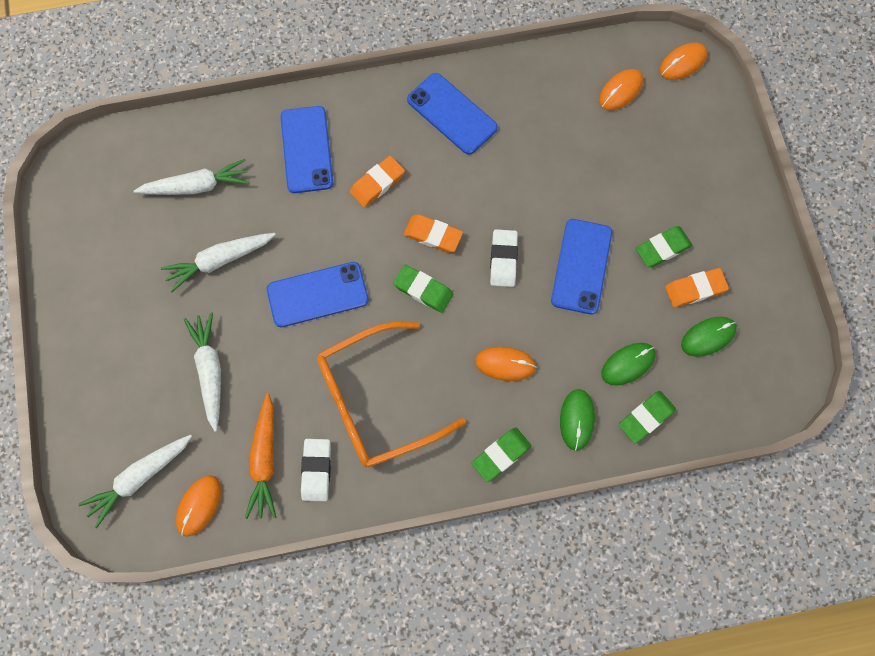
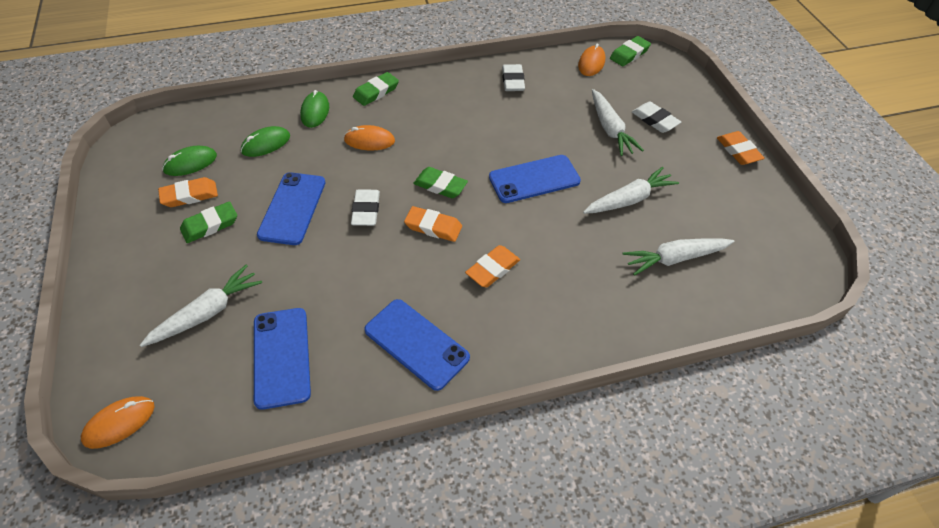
camera: 175 degrees right, 20 degrees down
(68, 327) = (738, 151): none -> orange eraser
(140, 478) = (638, 74): white carrot -> white carrot (207, 313)
(149, 384) = (655, 120): none -> white eraser
(265, 460) = (552, 85): orange carrot -> none
(307, 149) = (573, 298): blue phone -> blue phone (281, 357)
(376, 401) = (474, 116): orange glasses -> none
(620, 91) = (210, 381): orange mouse -> none
(646, 417) = (259, 114): green eraser -> green eraser (629, 54)

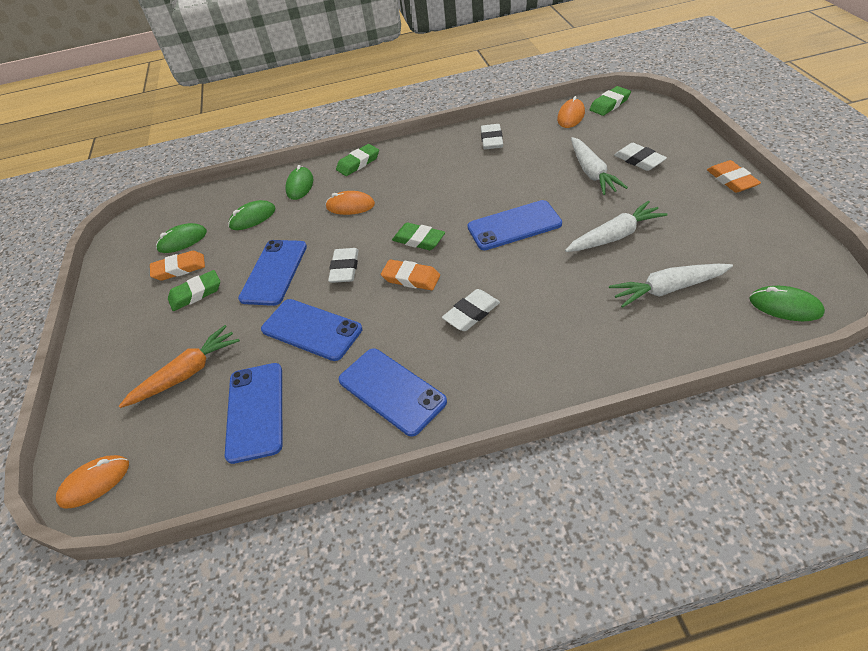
camera: 10 degrees right, 5 degrees down
(207, 313) = (187, 373): white carrot -> orange carrot
(334, 274) = (311, 329): none -> blue phone
(492, 269) = (471, 313): orange eraser -> white eraser
(776, 284) = (785, 306): none -> green mouse

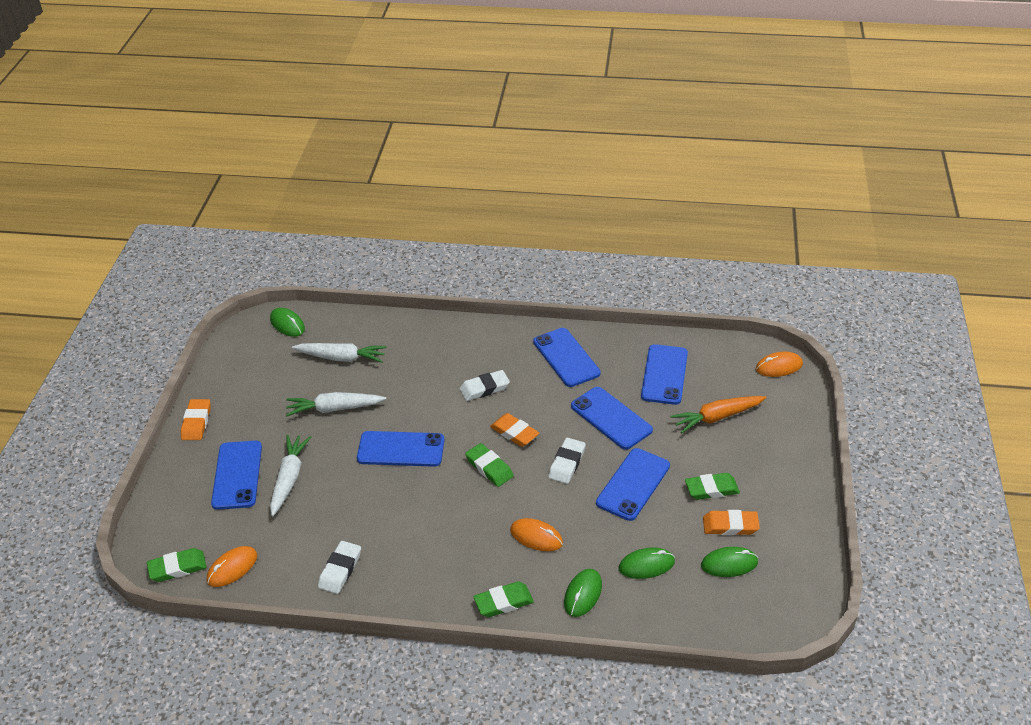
camera: 165 degrees left, 5 degrees down
(639, 160) = (237, 475): white eraser -> blue phone

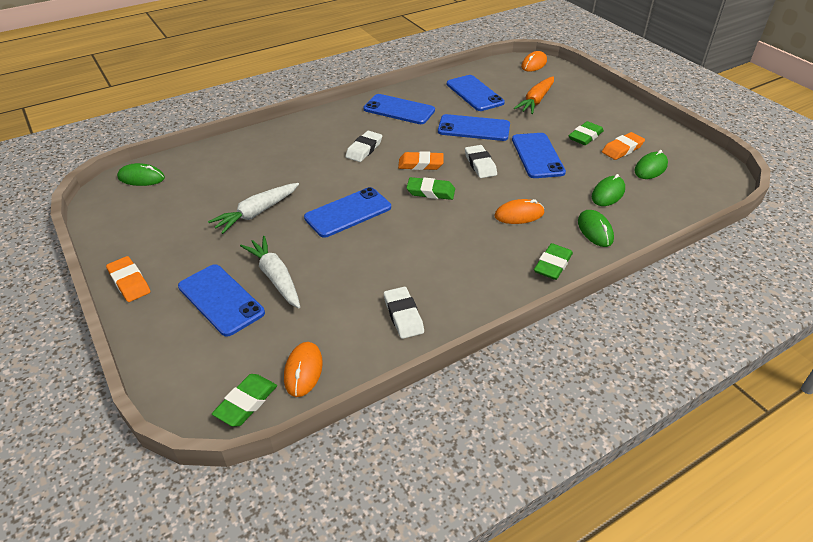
camera: 40 degrees left, 0 degrees up
(341, 358) = (221, 179): white carrot -> none

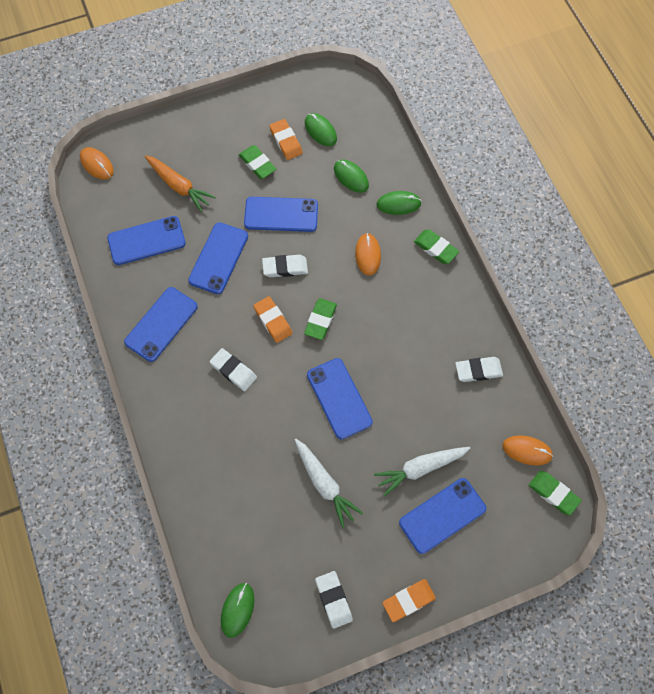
camera: 80 degrees left, 25 degrees up
(140, 231) = (333, 600): none -> white eraser
(420, 164) = (273, 321): orange eraser -> orange eraser turned 45 degrees counterclockwise

